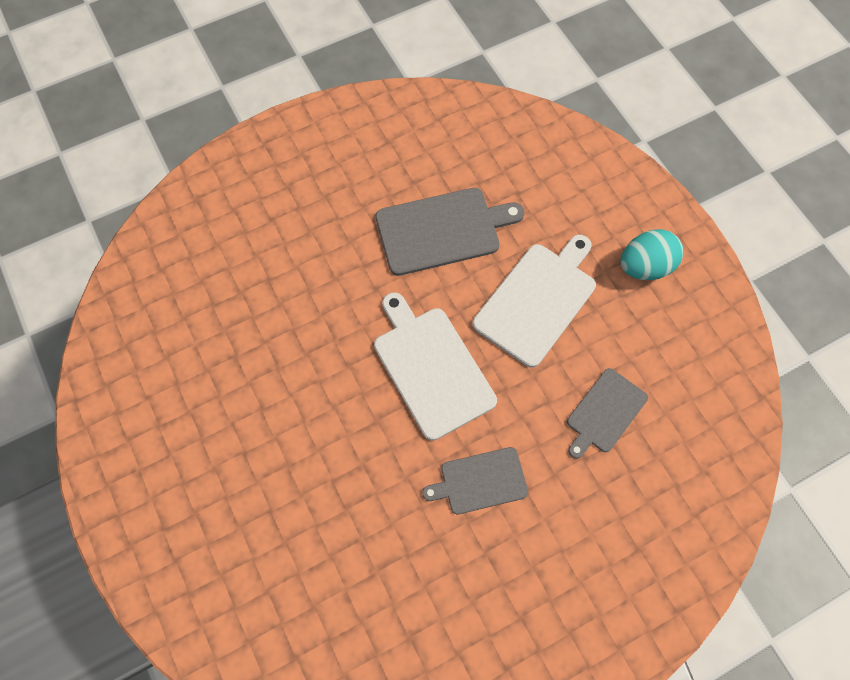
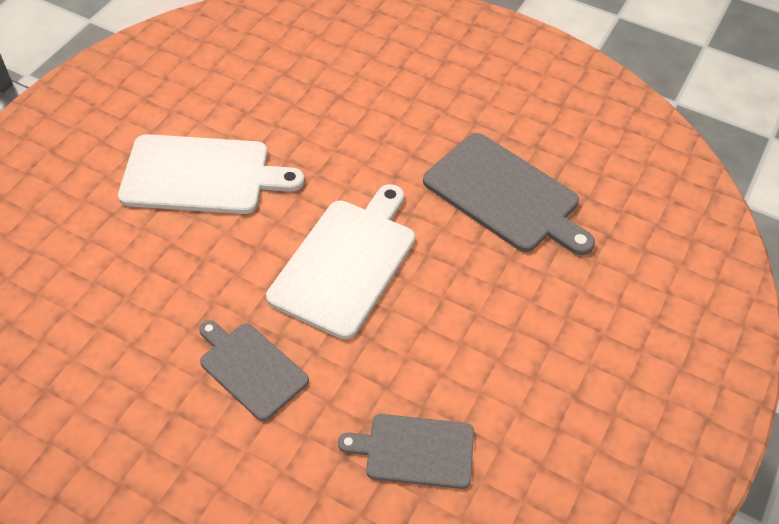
camera: 55 degrees right, 15 degrees down
(537, 300) = (498, 317): white cutting board -> white cutting board (202, 175)
(645, 266) = (632, 402): turquoise egg -> none

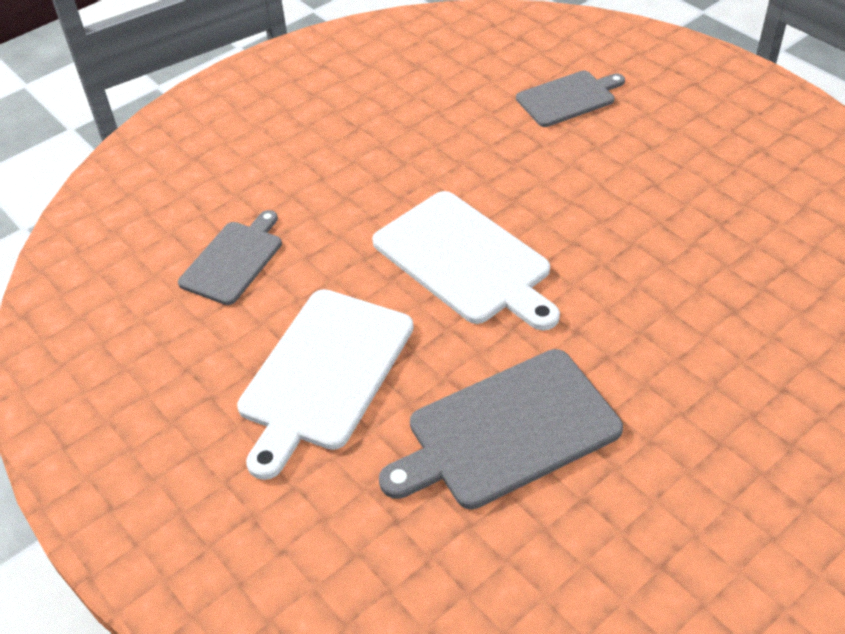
camera: 115 degrees right, 5 degrees down
(202, 175) = (628, 176): white cutting board -> white cutting board (324, 373)
(251, 368) = (376, 174): grey cutting board -> grey cutting board (568, 98)

